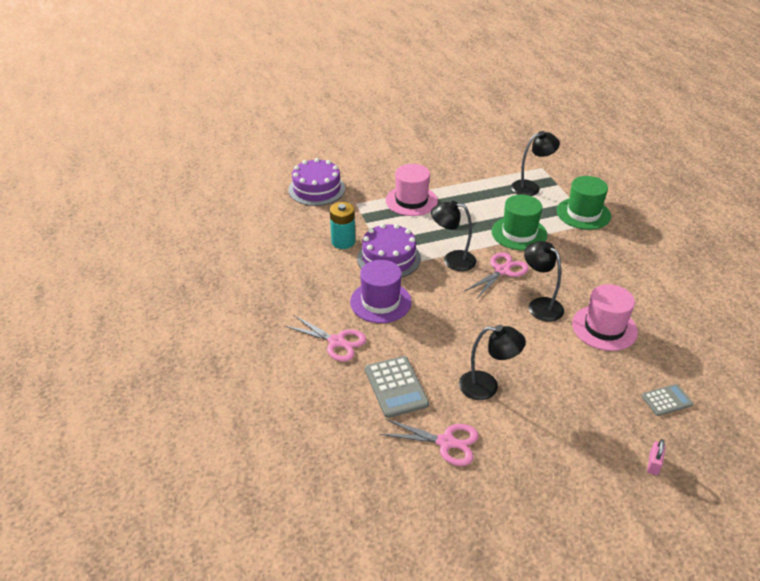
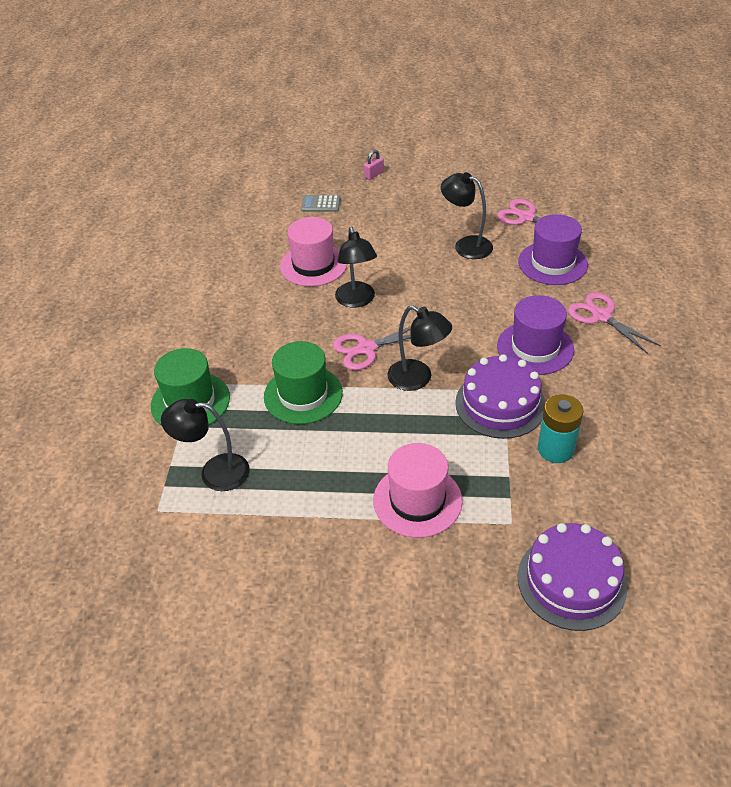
camera: 155 degrees left, 5 degrees up
(396, 387) = (552, 263): grey calculator -> purple hat

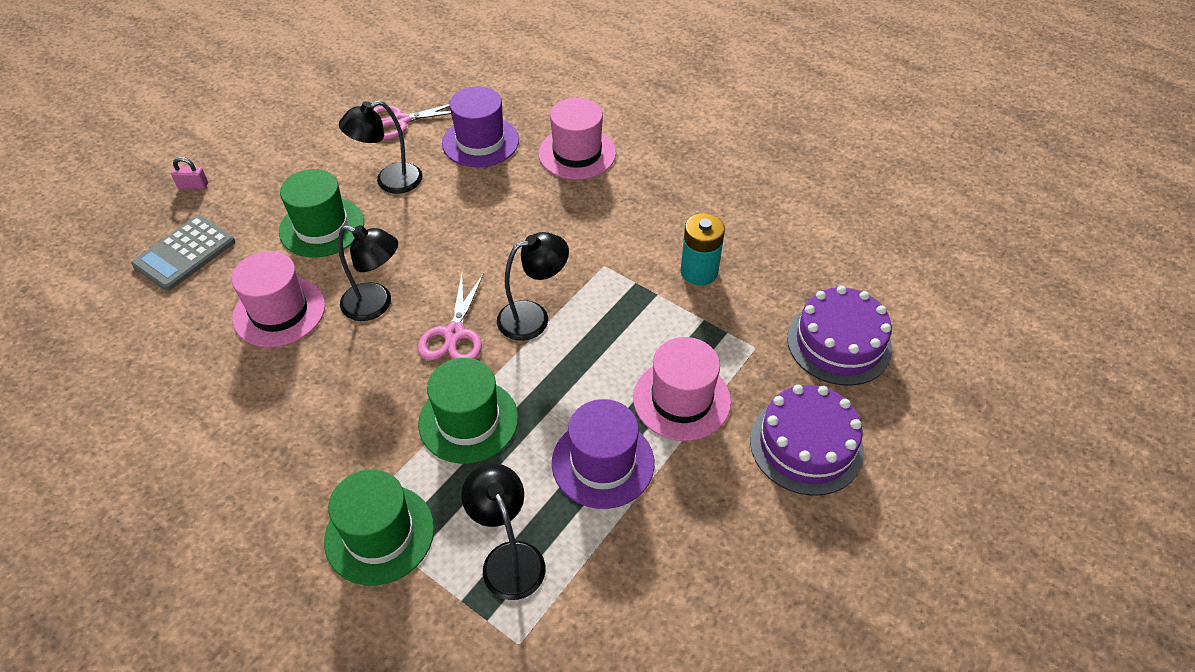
camera: 60 degrees left, 5 degrees up
(214, 472) = (508, 558): black lamp -> black lamp turned 120 degrees clockwise
(321, 204) = (184, 253): grey calculator -> grey calculator, size x1.64
(374, 174) = (193, 186): pink padlock -> pink padlock turned 75 degrees counterclockwise
(395, 241) = (322, 227): none -> green hat
(500, 404) = (618, 277): purple cake -> purple cake (806, 445)
(535, 348) = (572, 215): purple hat -> purple hat (603, 463)
(601, 316) = (577, 153): pink scissors -> pink hat

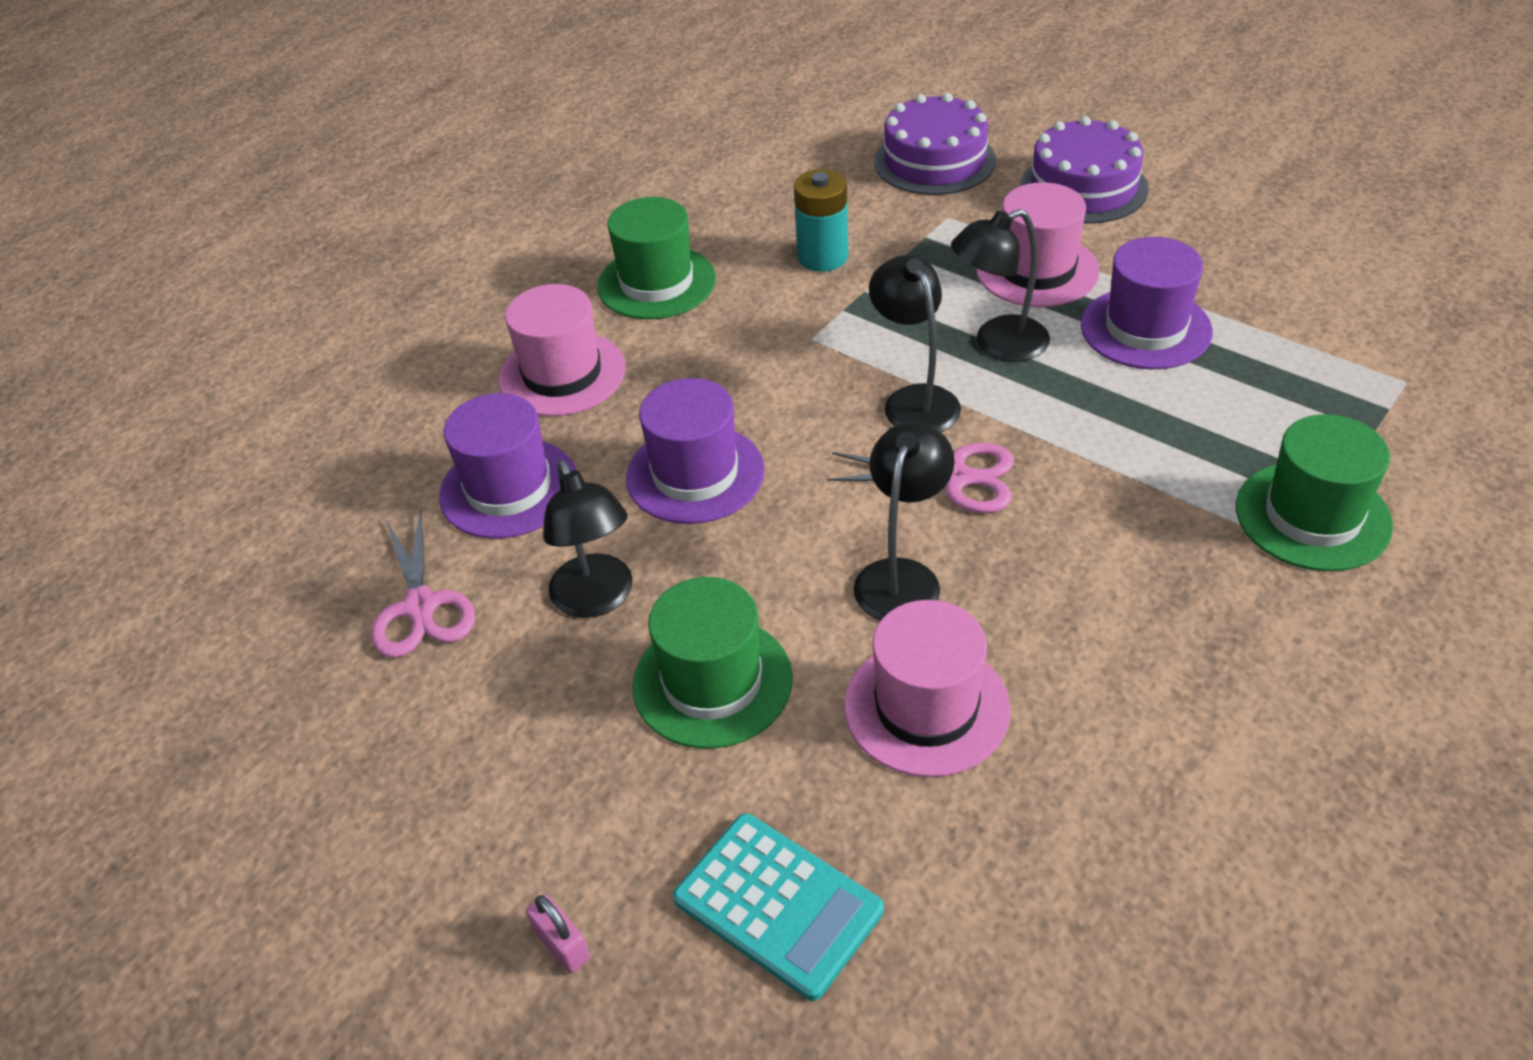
camera: 85 degrees left, 5 degrees down
(184, 253) = (778, 905): grey calculator -> turquoise calculator
(193, 186) = (562, 945): pink padlock -> pink padlock turned 45 degrees counterclockwise
(468, 421) = (1109, 449): green hat -> green hat (656, 283)
(479, 214) = (695, 474): none -> purple hat
(508, 558) = (1302, 397): black lamp -> black lamp (998, 344)

